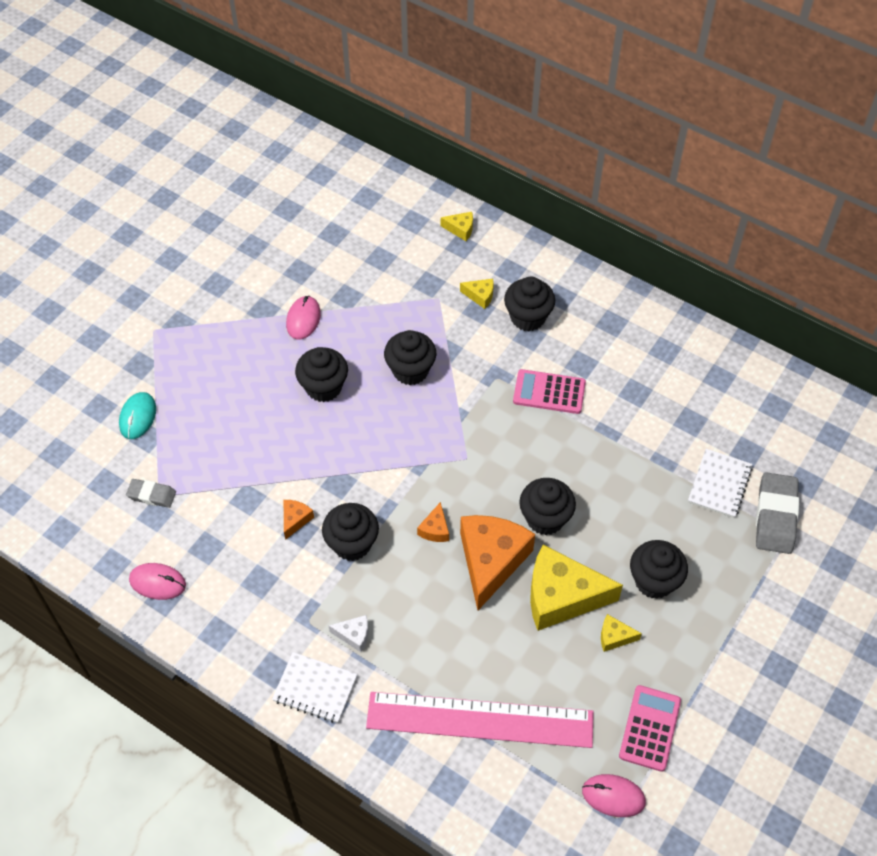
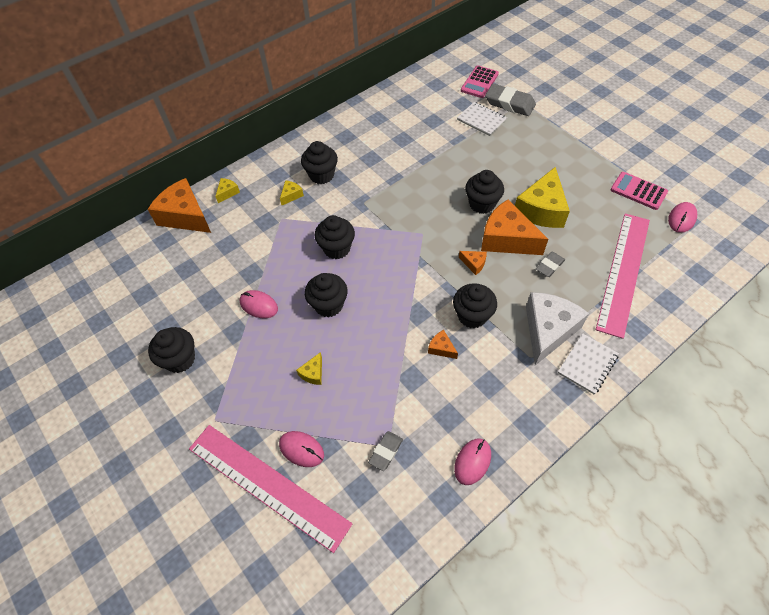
camera: 70 degrees left, 0 degrees up
(94, 400) = (267, 485): none -> pink ruler
(138, 417) = (301, 449): turquoise mouse -> pink mouse
(354, 635) = (548, 330): white cheese -> white cheese, size x2.30
(409, 202) = (185, 216): none -> orange cheese
(460, 622) = (549, 266): none -> grey eraser
(549, 392) = (386, 179): pink calculator -> pink calculator (479, 82)
(614, 637) = (575, 192): yellow cheese -> yellow cheese (313, 373)
(654, 581) = (540, 164): black cupcake -> black cupcake (180, 359)

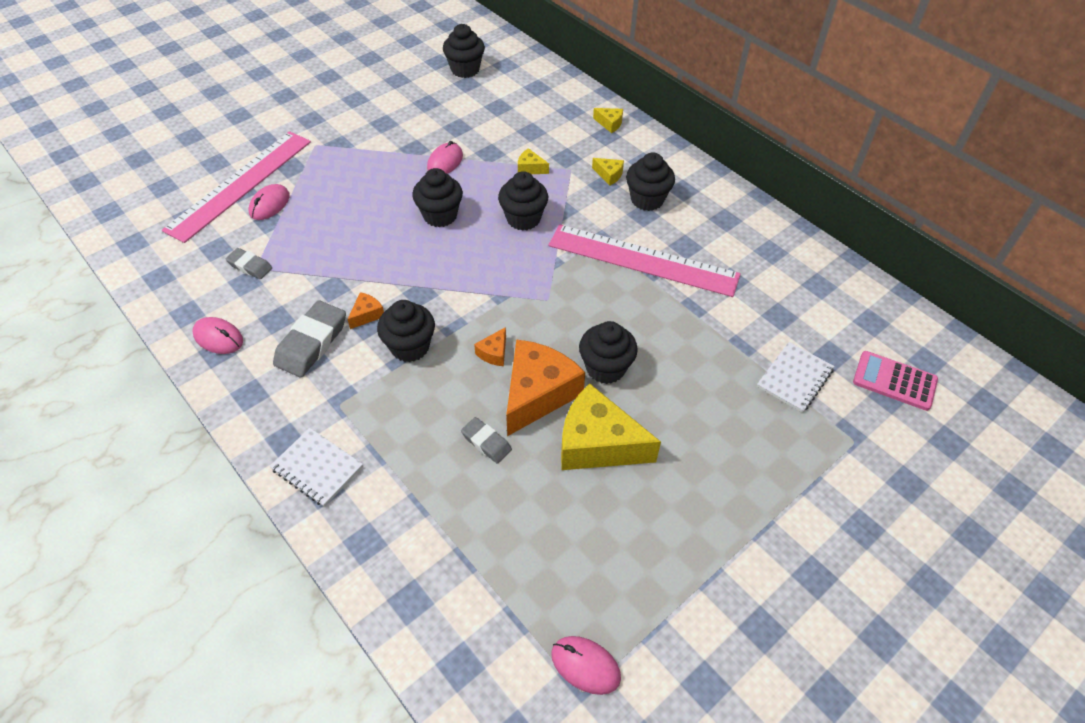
camera: 85 degrees right, 5 degrees down
(180, 359) = (386, 116): black cupcake -> black cupcake (465, 69)
(185, 216) = (572, 97): orange cheese -> none
(313, 373) = (353, 208): yellow cheese -> yellow cheese (530, 168)
(509, 103) = (847, 421): grey eraser -> grey eraser (311, 343)
(548, 330) = (376, 428): white cheese -> none
(623, 272) = (469, 543): pink ruler -> pink ruler (643, 260)
(638, 191) = (650, 601): pink calculator -> none

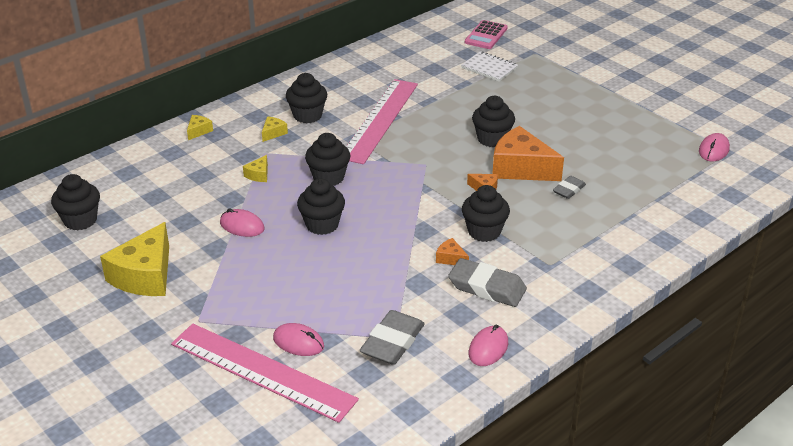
camera: 90 degrees left, 15 degrees down
(250, 266) = (392, 342): grey eraser -> grey eraser, size x1.75
(317, 468) = (611, 269): white notebook -> none
(597, 444) = (559, 143): yellow cheese -> yellow cheese (145, 276)

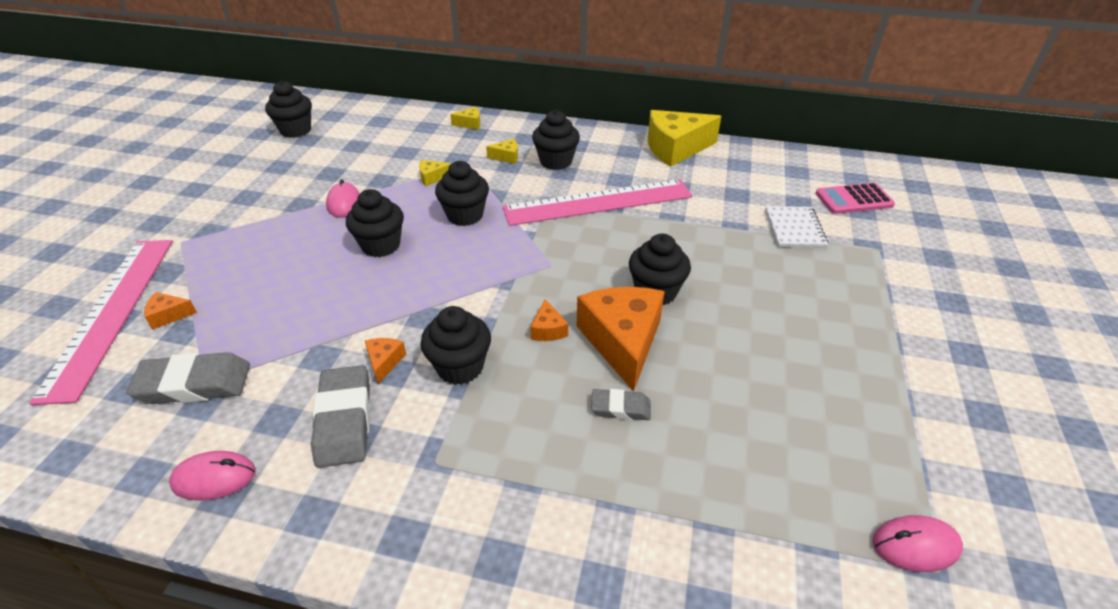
camera: 55 degrees right, 5 degrees up
(145, 276) = (235, 188): yellow cheese -> yellow cheese (675, 148)
(298, 342) = (169, 315): pink mouse -> orange cheese

